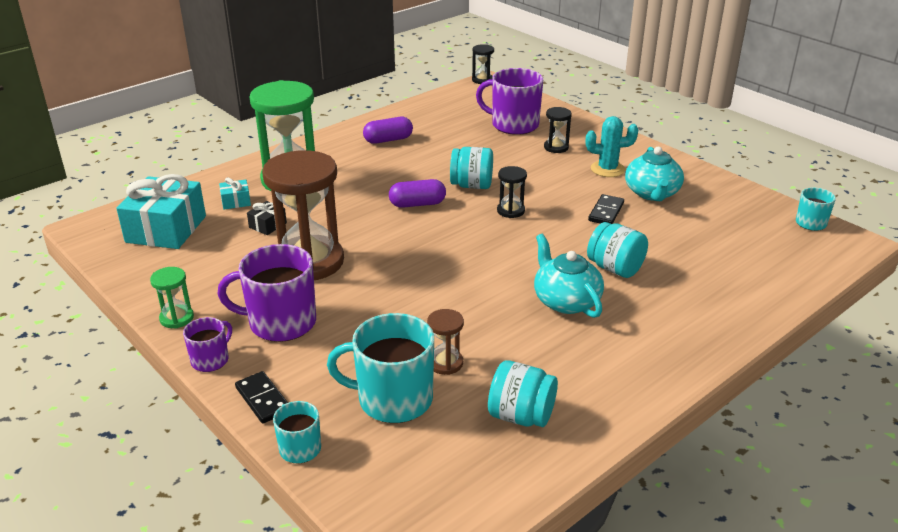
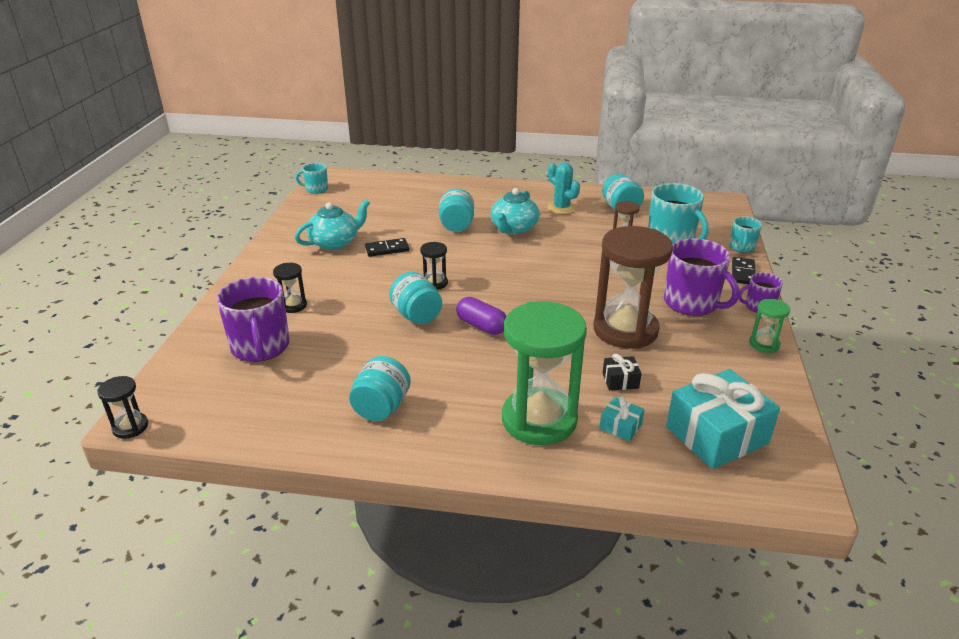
camera: 130 degrees left, 0 degrees up
(388, 140) = (381, 407): purple capsule -> turquoise jar
(607, 169) = (312, 270): turquoise cactus -> turquoise cactus (561, 208)

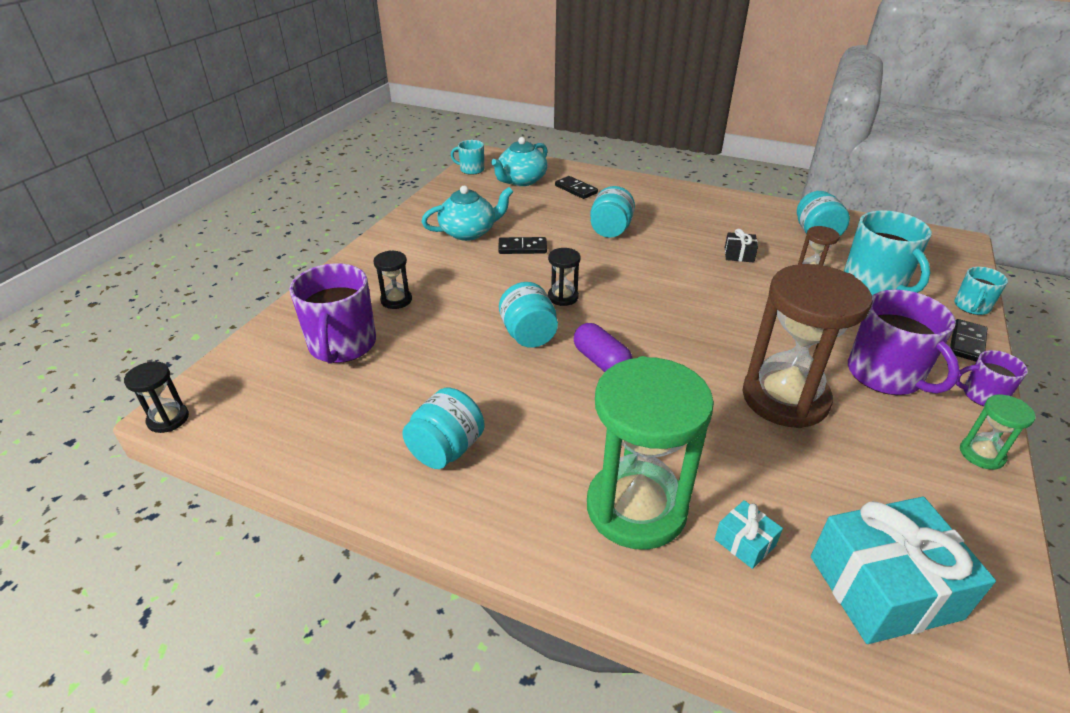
camera: 15 degrees right, 5 degrees up
(416, 196) = (576, 189): none -> black domino
(514, 228) = (677, 242): turquoise teapot -> turquoise teapot (521, 180)
(561, 208) = (742, 224): turquoise cactus -> none
(620, 380) = (761, 471): black gift -> black gift (739, 255)

